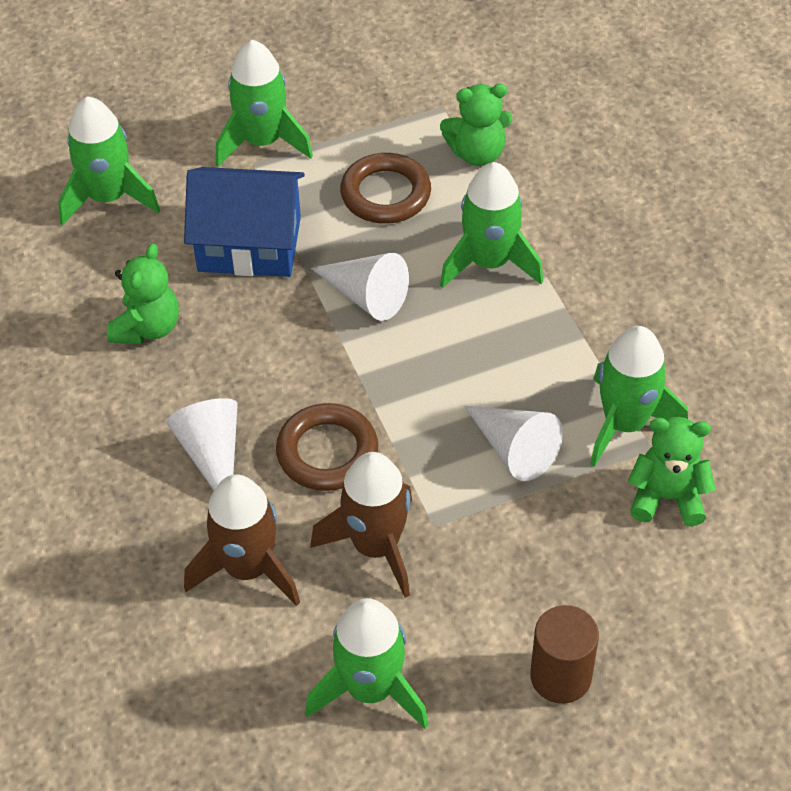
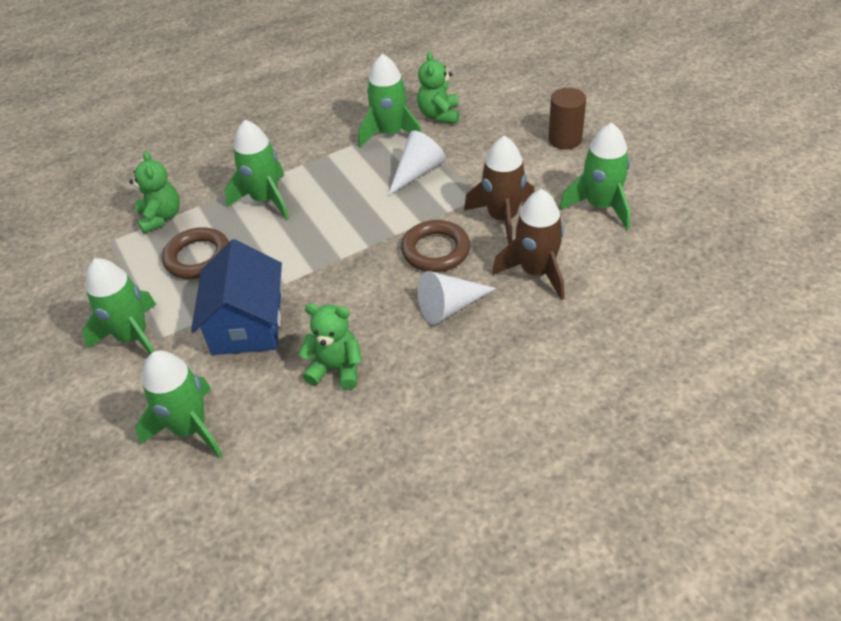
camera: 95 degrees left, 5 degrees down
(365, 296) = (298, 253): white cone -> none

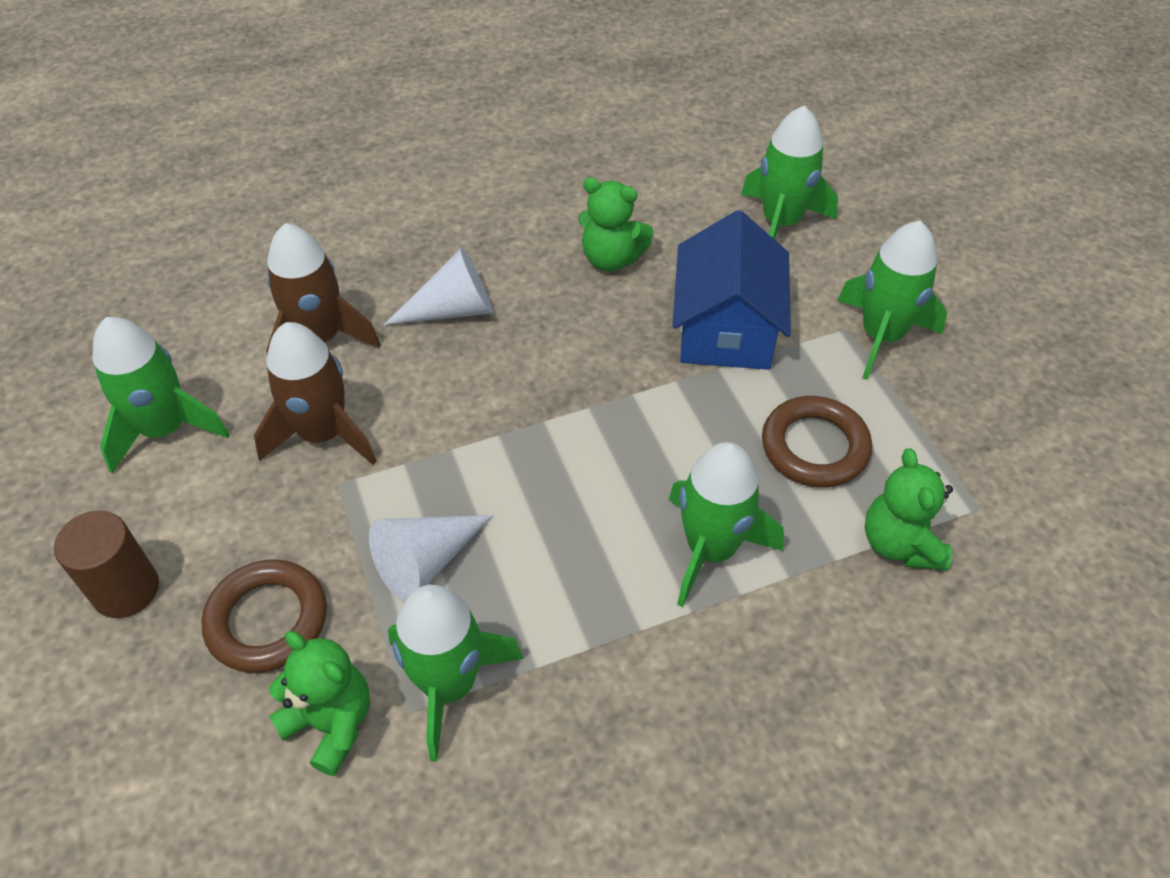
camera: 175 degrees left, 5 degrees up
(435, 250) = (445, 395): brown ring -> brown ring (267, 620)
(439, 115) = (331, 723): green teddy bear -> green teddy bear turned 60 degrees counterclockwise

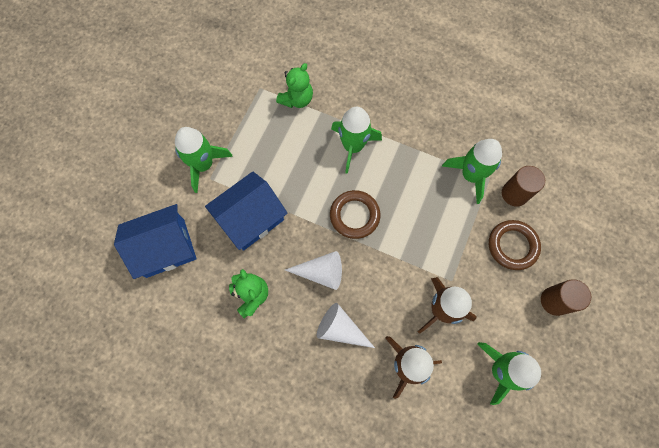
camera: 135 degrees left, 20 degrees up
(331, 723) = (514, 194): green teddy bear -> brown cylinder
(426, 561) = (445, 222): white cone -> white cone (321, 272)
(781, 223) = (165, 248): green rocket -> blue house
(814, 447) = (281, 148): brown ring -> brown ring (354, 215)

